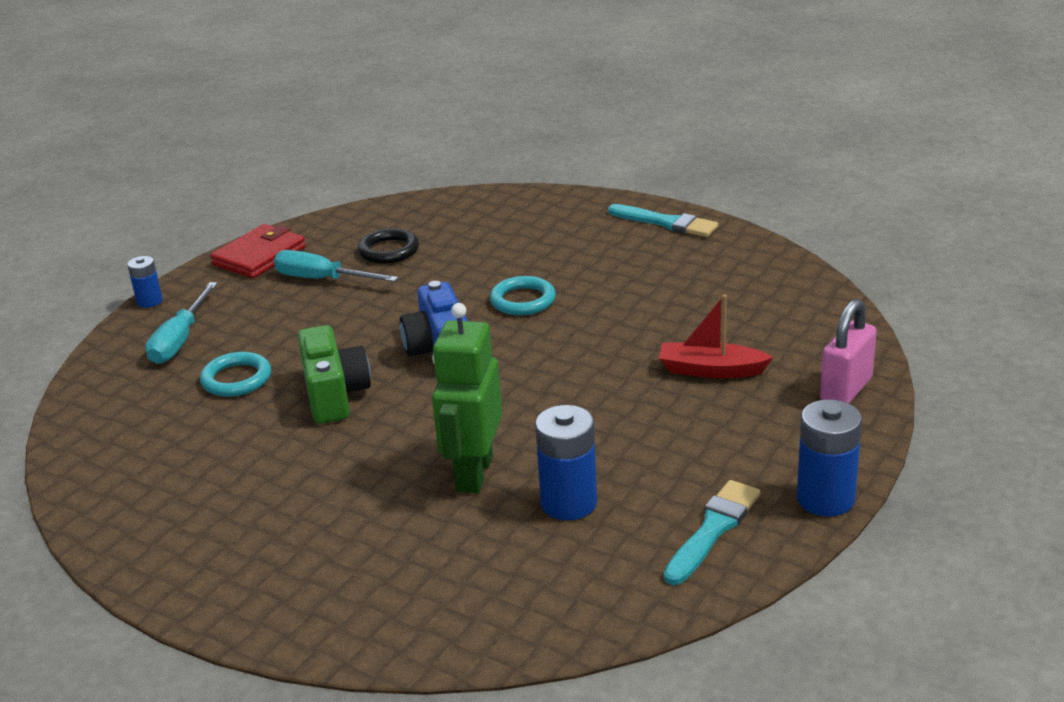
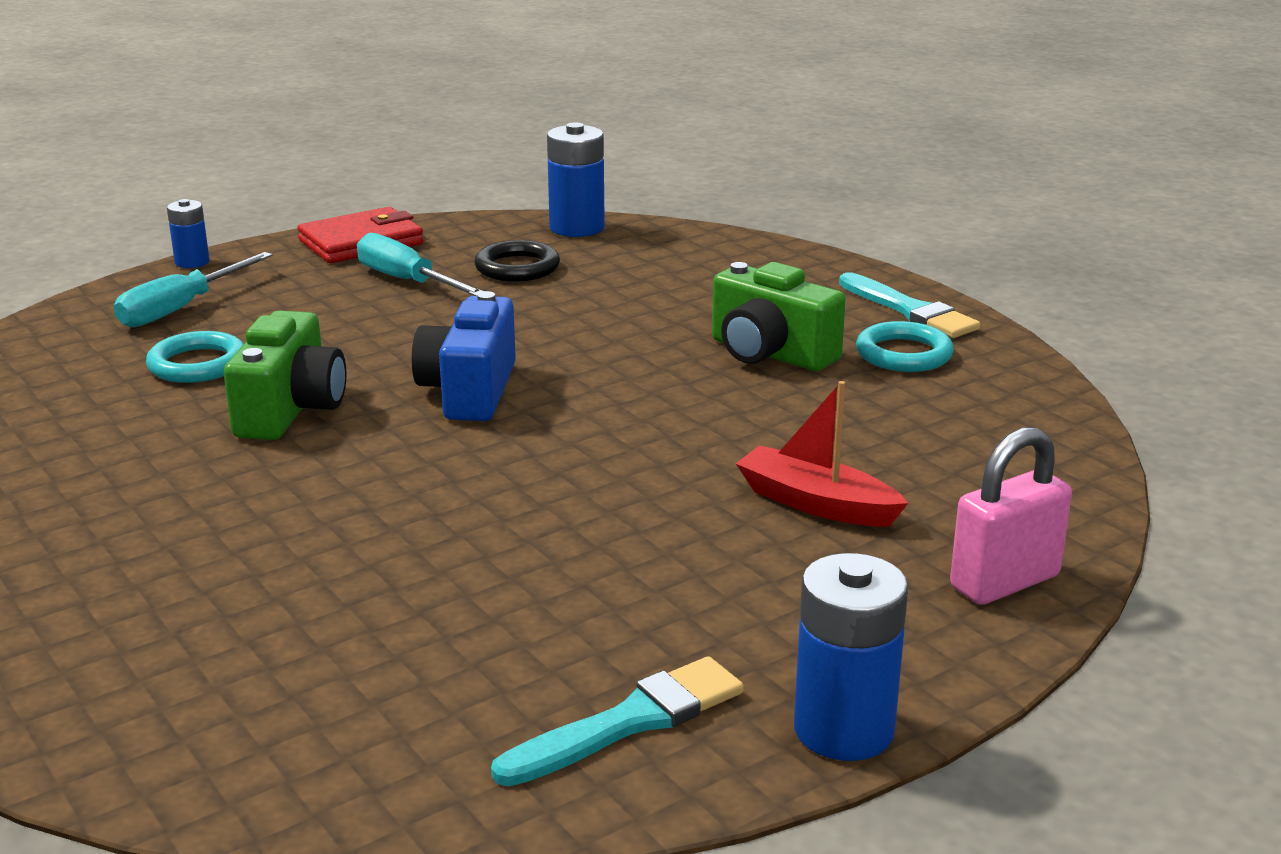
camera: 20 degrees right, 5 degrees down
(474, 473) = (367, 549): green robot -> none
(523, 300) = (631, 358): turquoise ring -> turquoise ring (903, 354)
(569, 503) = (456, 623): blue battery -> blue battery (577, 228)
(605, 275) = (770, 353): none -> green camera

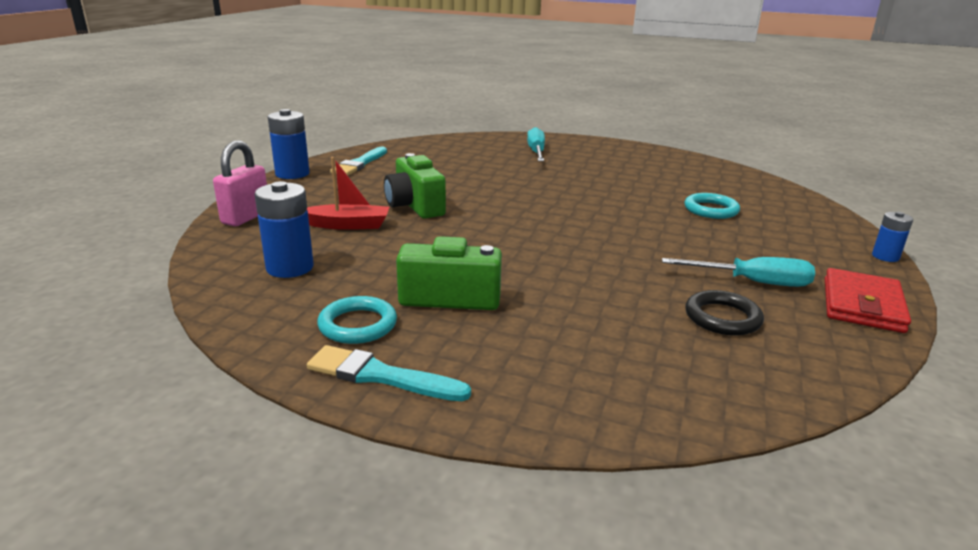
camera: 145 degrees right, 0 degrees up
(181, 308) = (798, 230): turquoise screwdriver -> turquoise screwdriver (536, 152)
(291, 410) = (627, 204): green camera -> green camera (415, 206)
(470, 391) = (574, 230): blue camera -> none
(577, 228) = (783, 385): blue battery -> blue battery (290, 268)

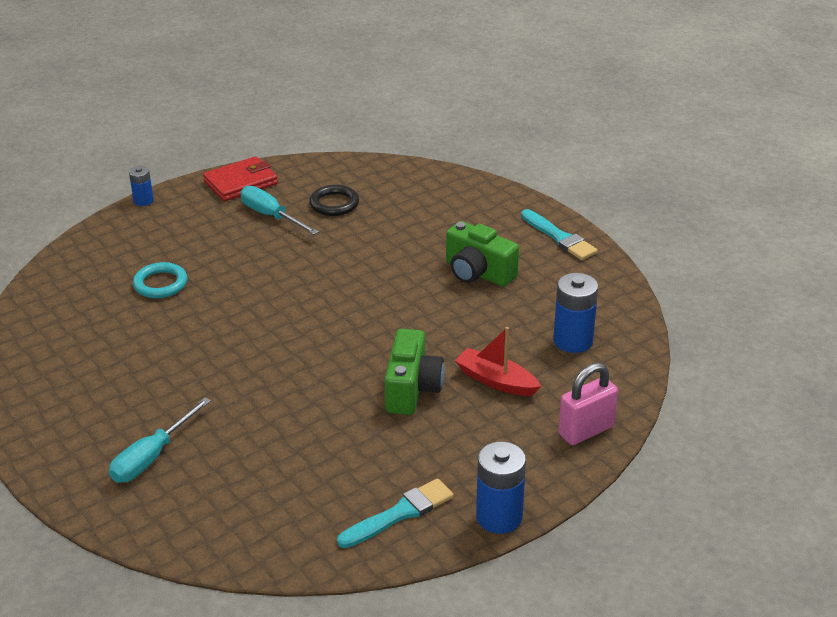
camera: 145 degrees left, 10 degrees up
(358, 325) = (552, 272): turquoise ring -> none

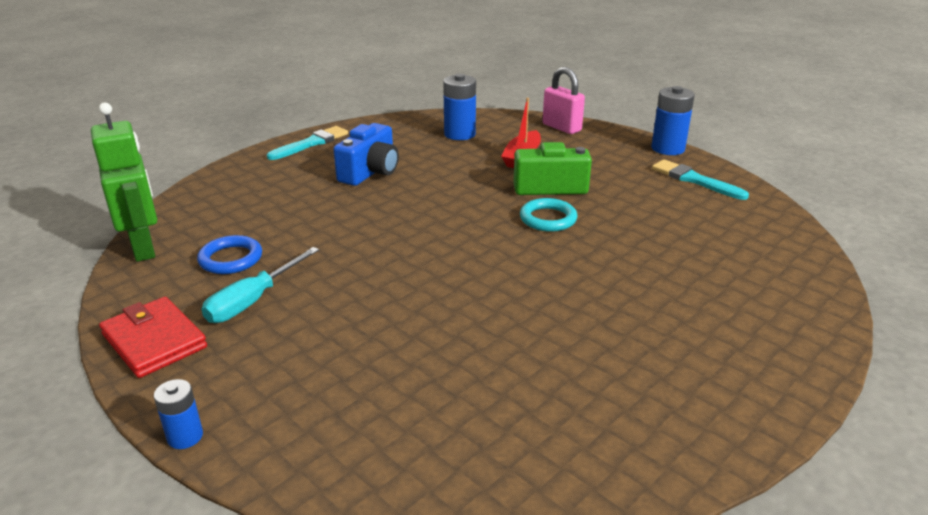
camera: 100 degrees left, 5 degrees down
(152, 457) = (729, 304): turquoise screwdriver -> none
(160, 284) = (421, 365): turquoise ring -> turquoise ring (548, 219)
(334, 204) = (231, 259): black ring -> blue ring
(365, 167) = (144, 248): none -> green robot
(478, 273) = (370, 172): green camera -> blue camera

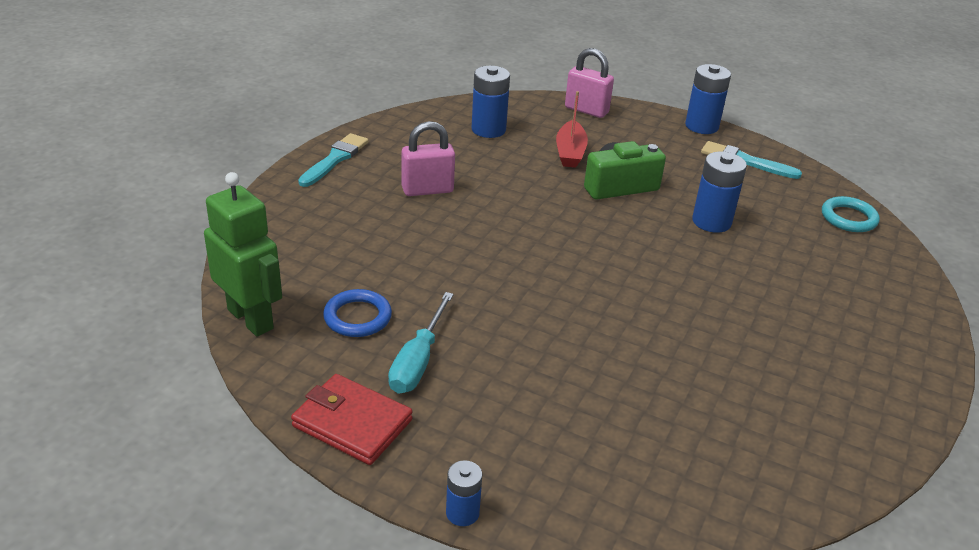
camera: 20 degrees left, 5 degrees up
(370, 172) = (427, 190): blue camera -> pink padlock
(548, 219) = (639, 224): turquoise ring -> turquoise ring (848, 218)
(624, 225) = (711, 222): none -> blue battery

